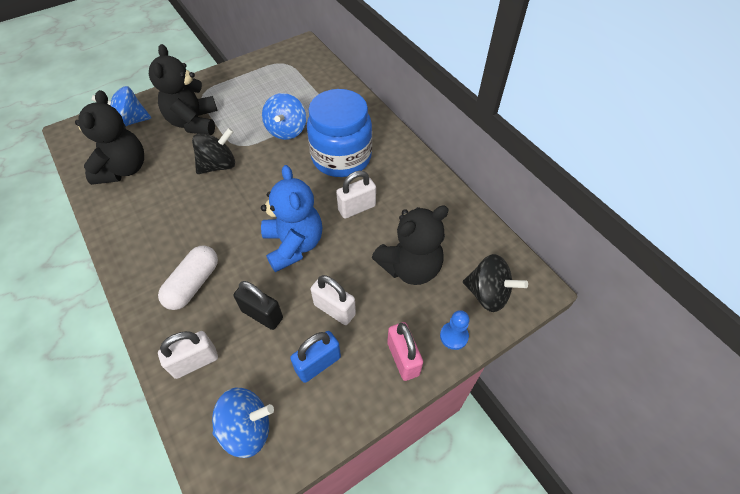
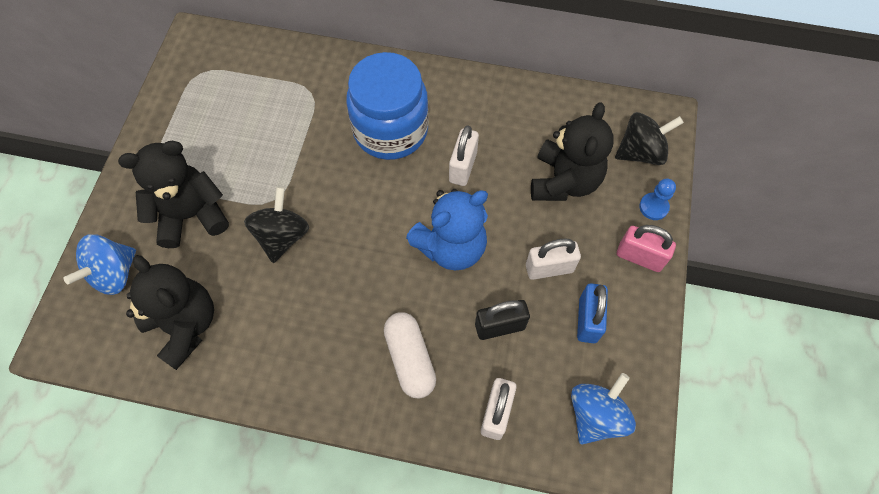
camera: 45 degrees left, 10 degrees up
(194, 122) = (191, 215): black teddy bear -> black teddy bear turned 120 degrees clockwise
(286, 130) = (303, 145): blue spinning top -> none
(294, 245) = (451, 247): blue teddy bear -> blue teddy bear turned 120 degrees clockwise

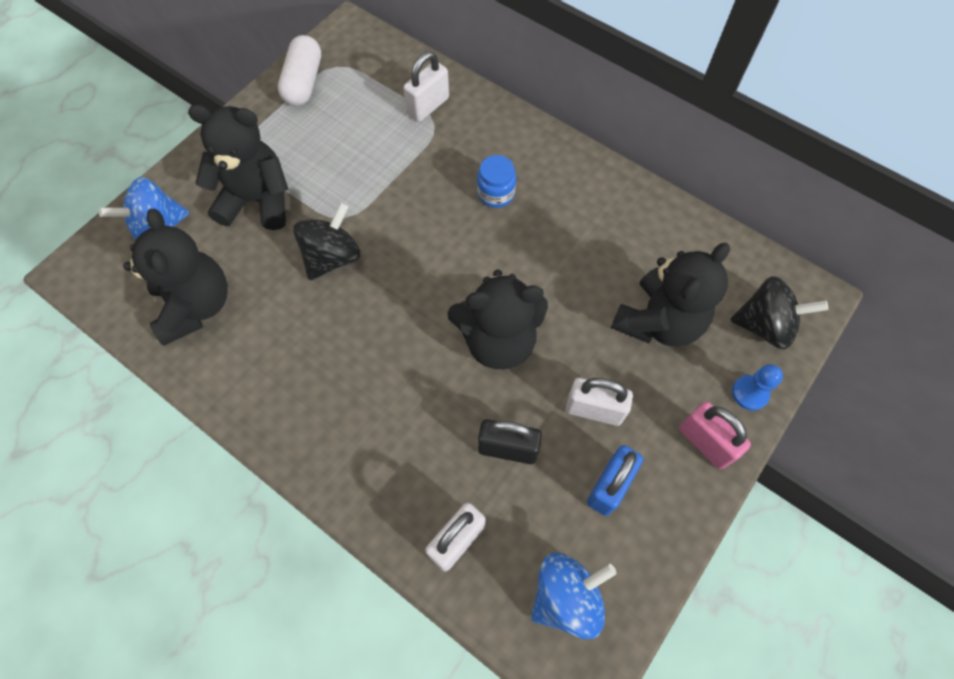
camera: 25 degrees right, 0 degrees up
(390, 130) = (496, 193): blue jar -> blue jar, size x0.44
(410, 359) = (395, 439): white capsule -> white capsule (304, 82)
(451, 247) = (498, 340): blue teddy bear -> black teddy bear
(462, 167) = (553, 261): white padlock -> white padlock (428, 106)

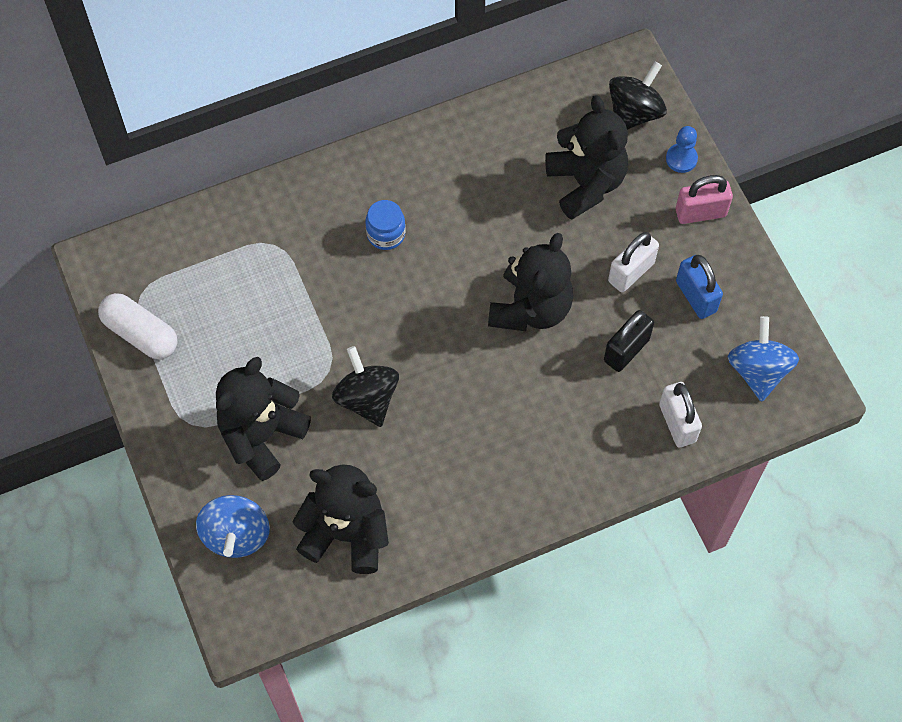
camera: 60 degrees left, 0 degrees up
(428, 106) = (248, 239): white padlock -> none

